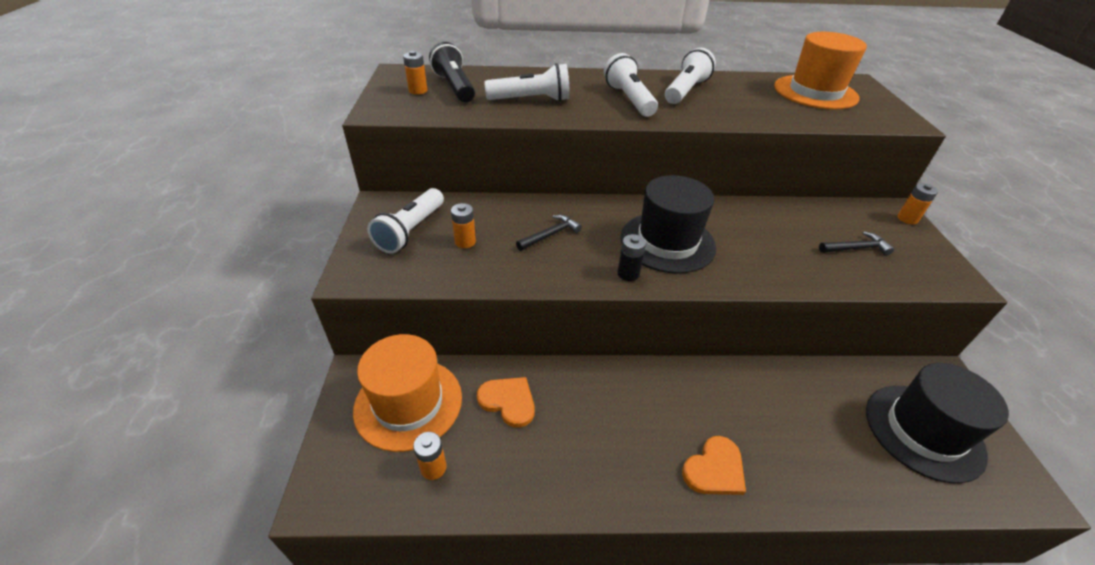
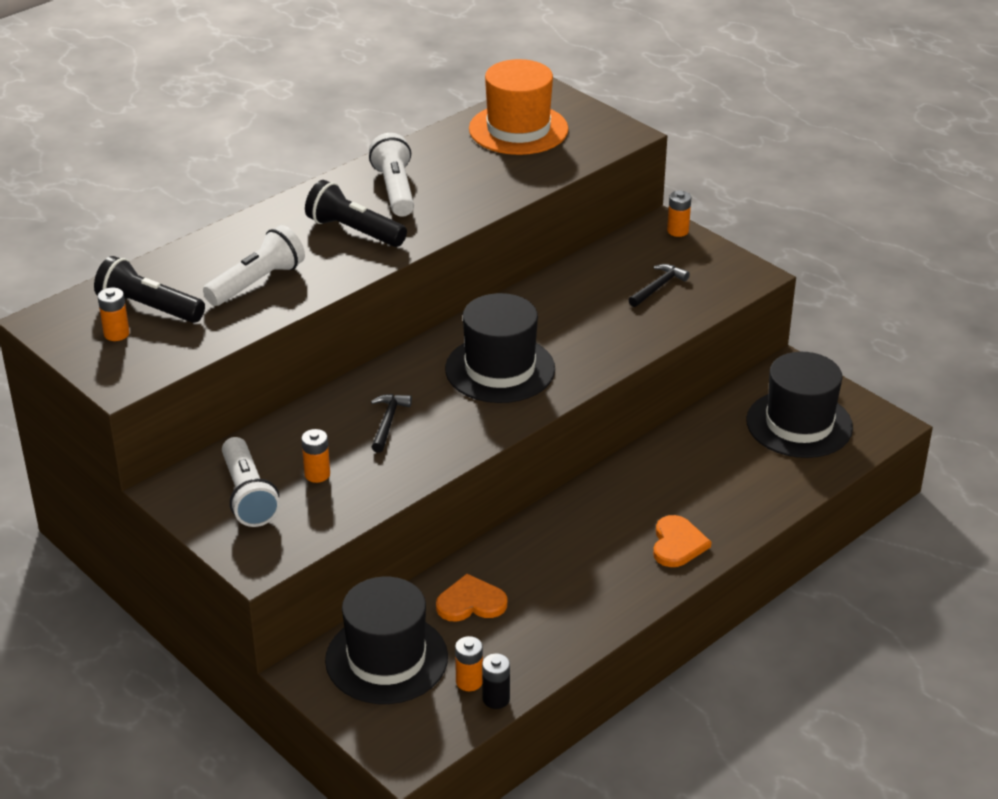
camera: 40 degrees left, 5 degrees down
(408, 403) = (386, 659): orange hat -> black hat
(628, 274) = (498, 417): black battery -> black battery (496, 699)
(629, 99) = (354, 231): white flashlight -> black flashlight

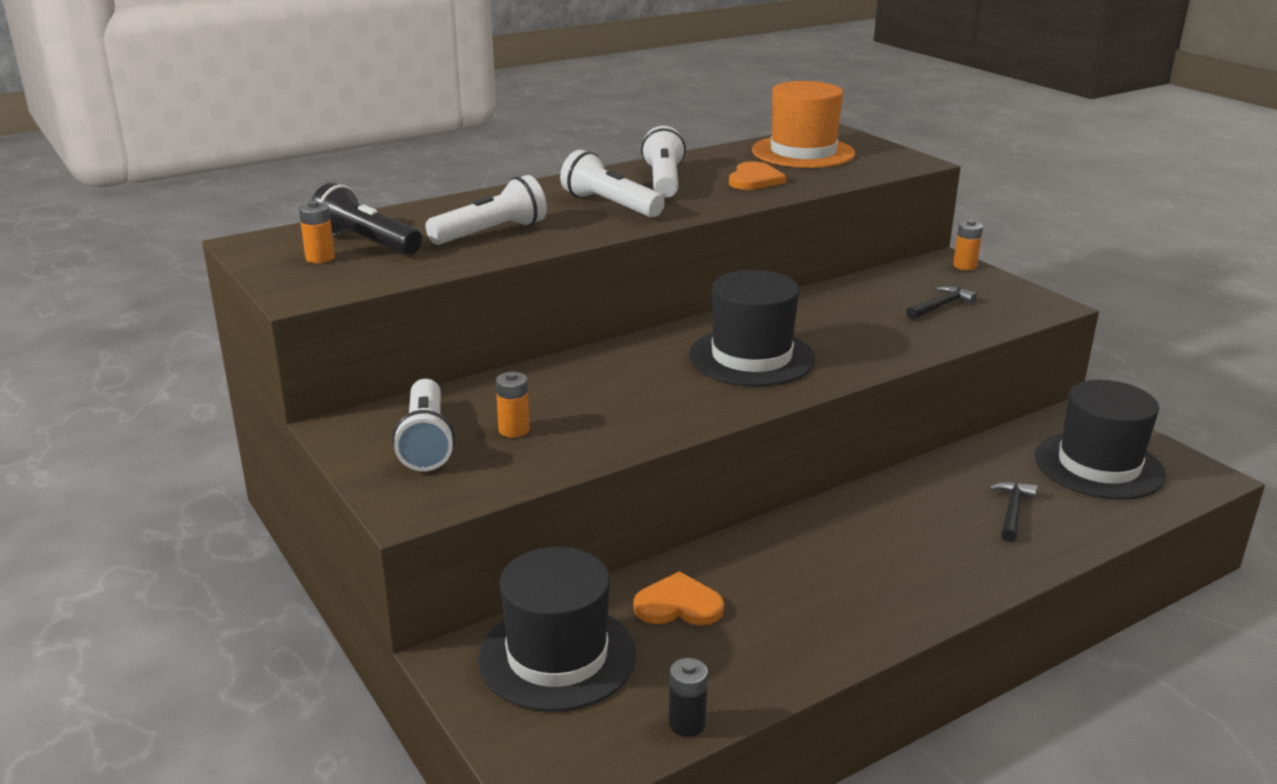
camera: 10 degrees right, 10 degrees down
(354, 231) = (610, 205): black flashlight -> white flashlight
(388, 422) = (612, 391): black hammer -> black hammer (1012, 511)
(469, 681) = (656, 697): orange battery -> none
(677, 544) = (947, 570): orange heart -> orange heart (754, 179)

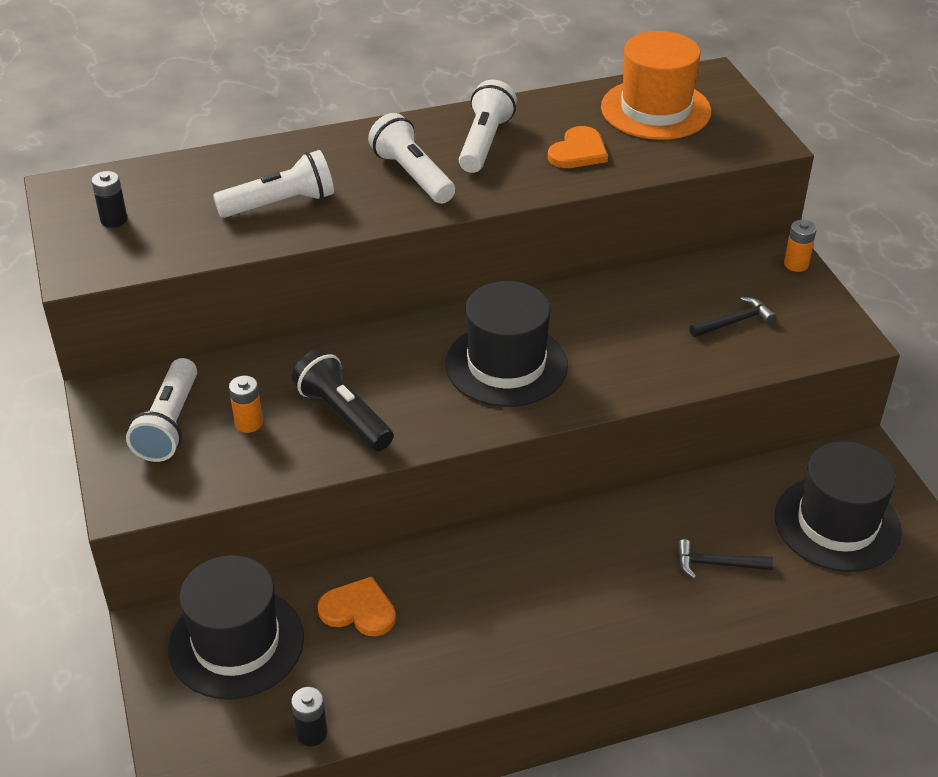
camera: 15 degrees right, 15 degrees up
(320, 258) = (114, 220): orange battery -> black battery
(366, 242) = (162, 202): black flashlight -> black flashlight (343, 415)
(1012, 511) = (717, 564): black hammer -> black hammer turned 120 degrees counterclockwise

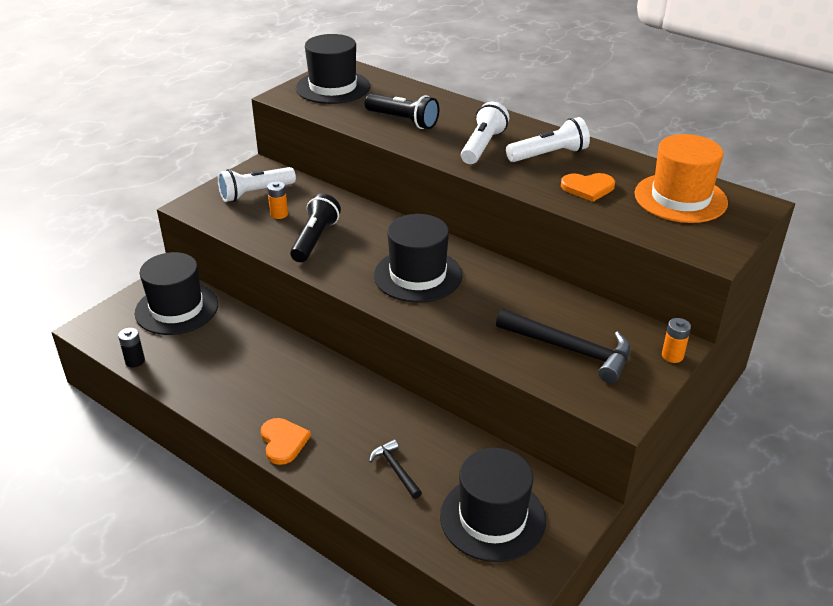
camera: 55 degrees right, 5 degrees down
(114, 220) = (333, 87): black battery -> black hat
(280, 204) = (403, 121): white flashlight -> black flashlight
(359, 610) = (231, 338): orange heart -> orange heart (283, 442)
(734, 322) = (570, 350): black hammer -> black hammer, size x1.91

